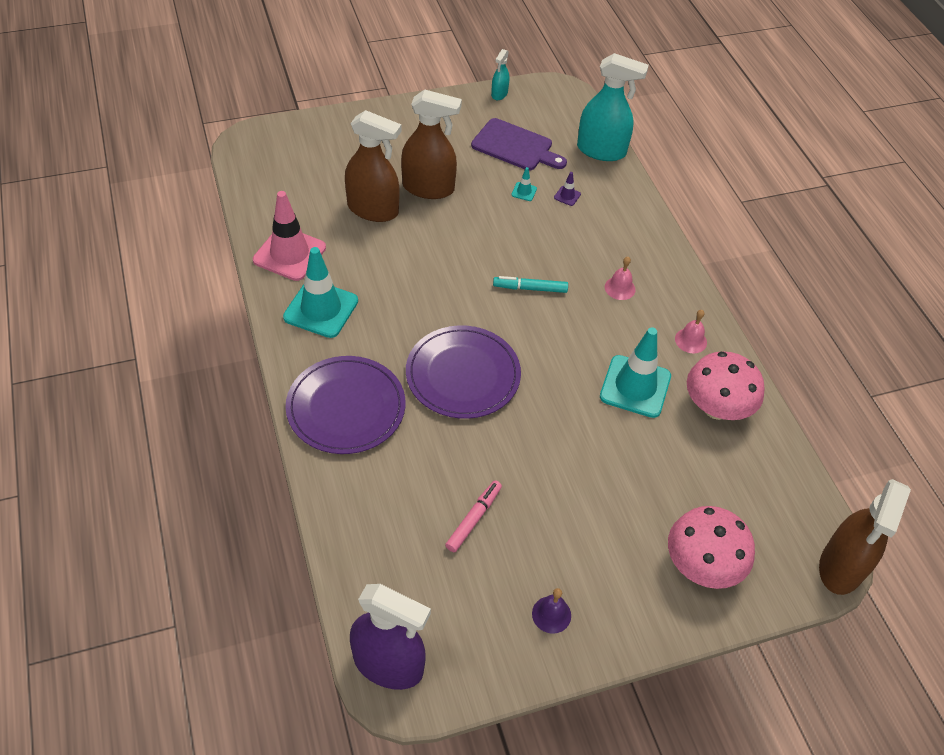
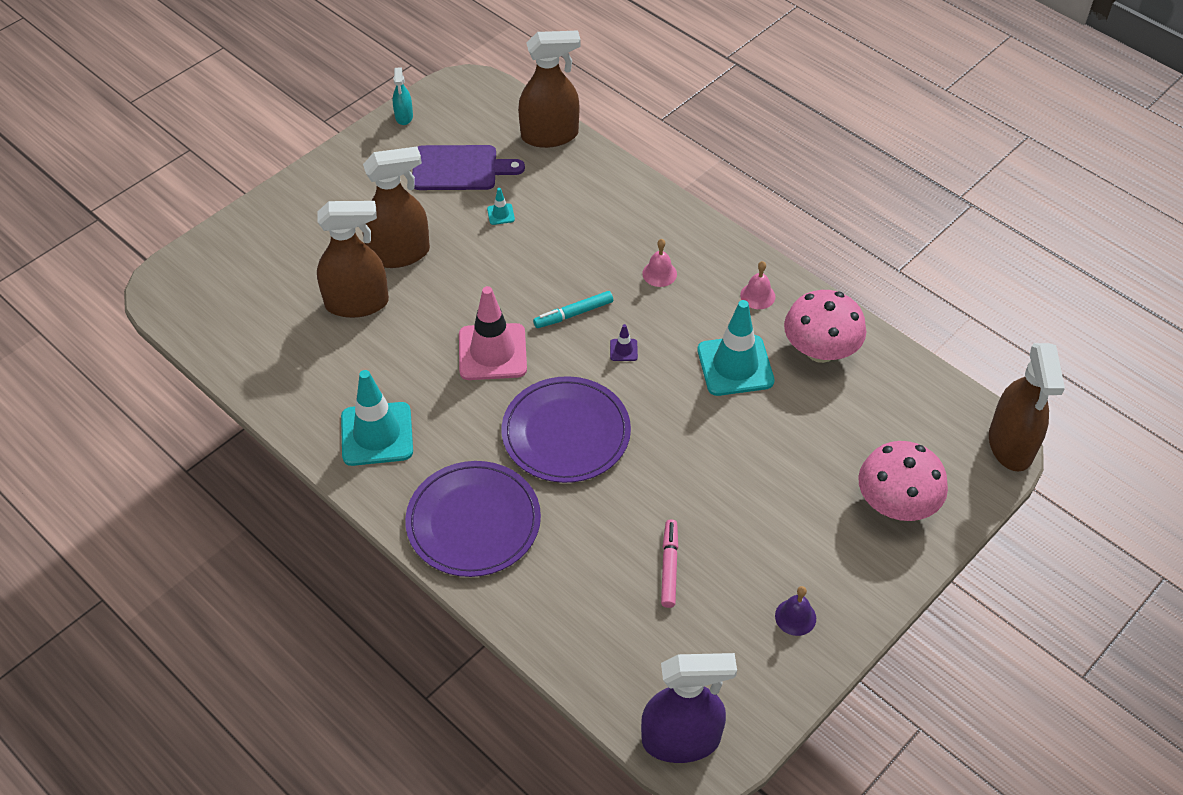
camera: 25 degrees left, 0 degrees up
(289, 254) = (301, 391): pink traffic cone -> pink traffic cone (492, 352)
(567, 196) = (547, 200): purple traffic cone -> purple traffic cone (623, 350)
(601, 150) = (550, 135): turquoise spray bottle -> brown spray bottle

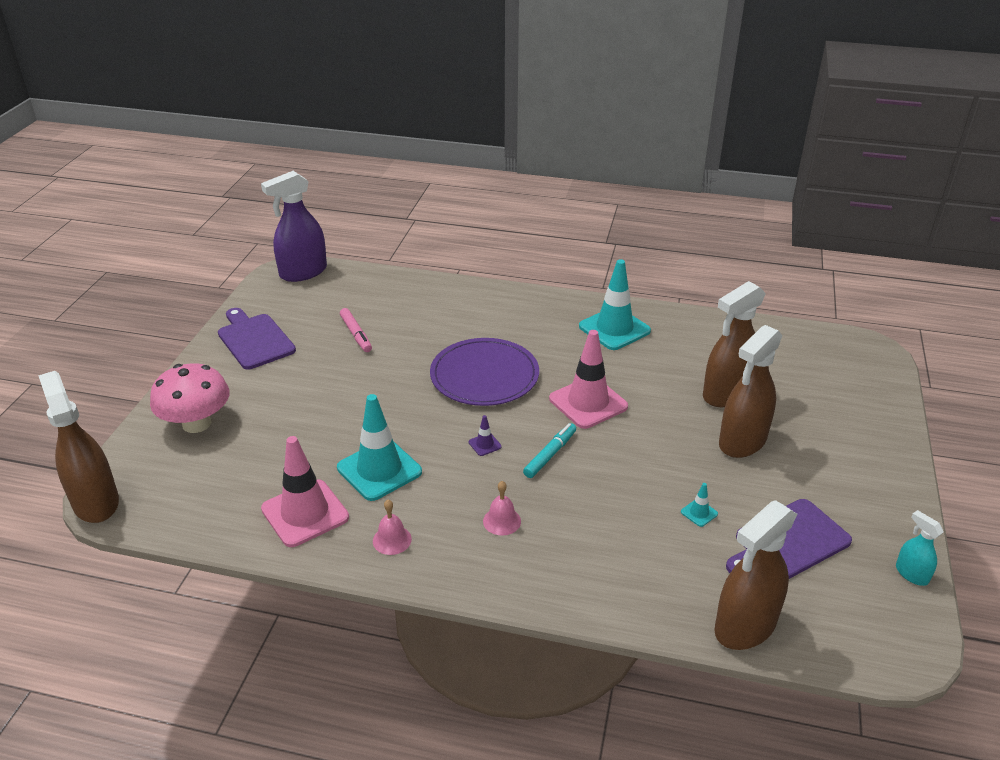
camera: 150 degrees right, 15 degrees down
(473, 521) = (504, 312): purple plate -> none
(795, 617) = (254, 339): purple bell -> purple cutting board
(820, 350) = (305, 513): pink mushroom -> pink traffic cone

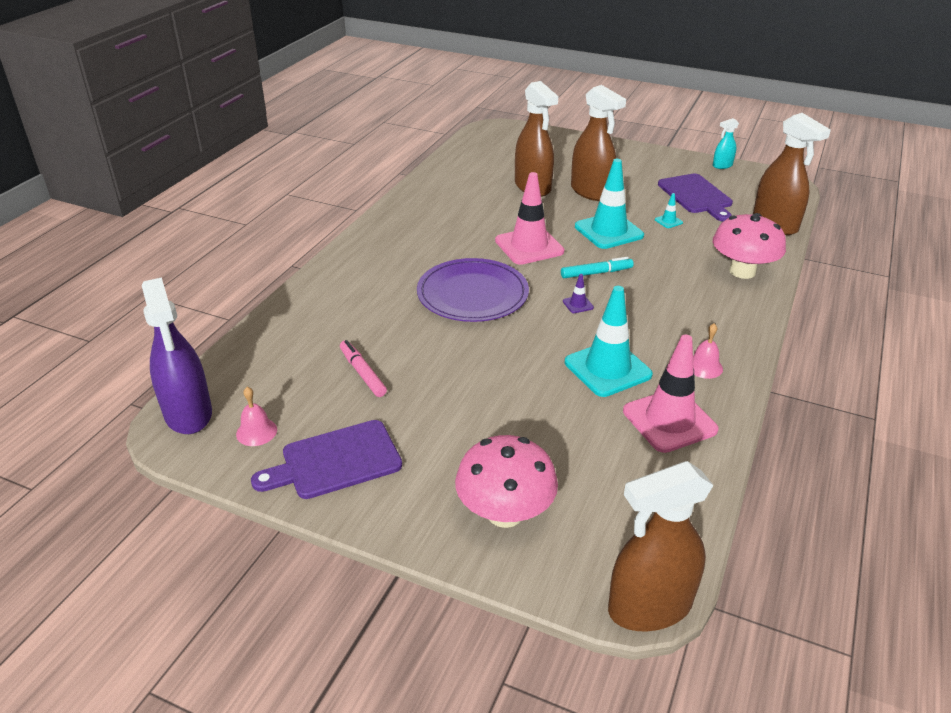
camera: 80 degrees left, 0 degrees up
(356, 334) = (362, 373): pink marker -> pink marker turned 105 degrees counterclockwise
(502, 521) = (678, 306): pink bell -> pink bell (256, 432)
(550, 455) = (596, 273): turquoise marker -> turquoise marker turned 120 degrees clockwise
(598, 581) = (742, 271): none -> pink mushroom
(614, 329) = (423, 218): turquoise traffic cone -> turquoise traffic cone (608, 231)

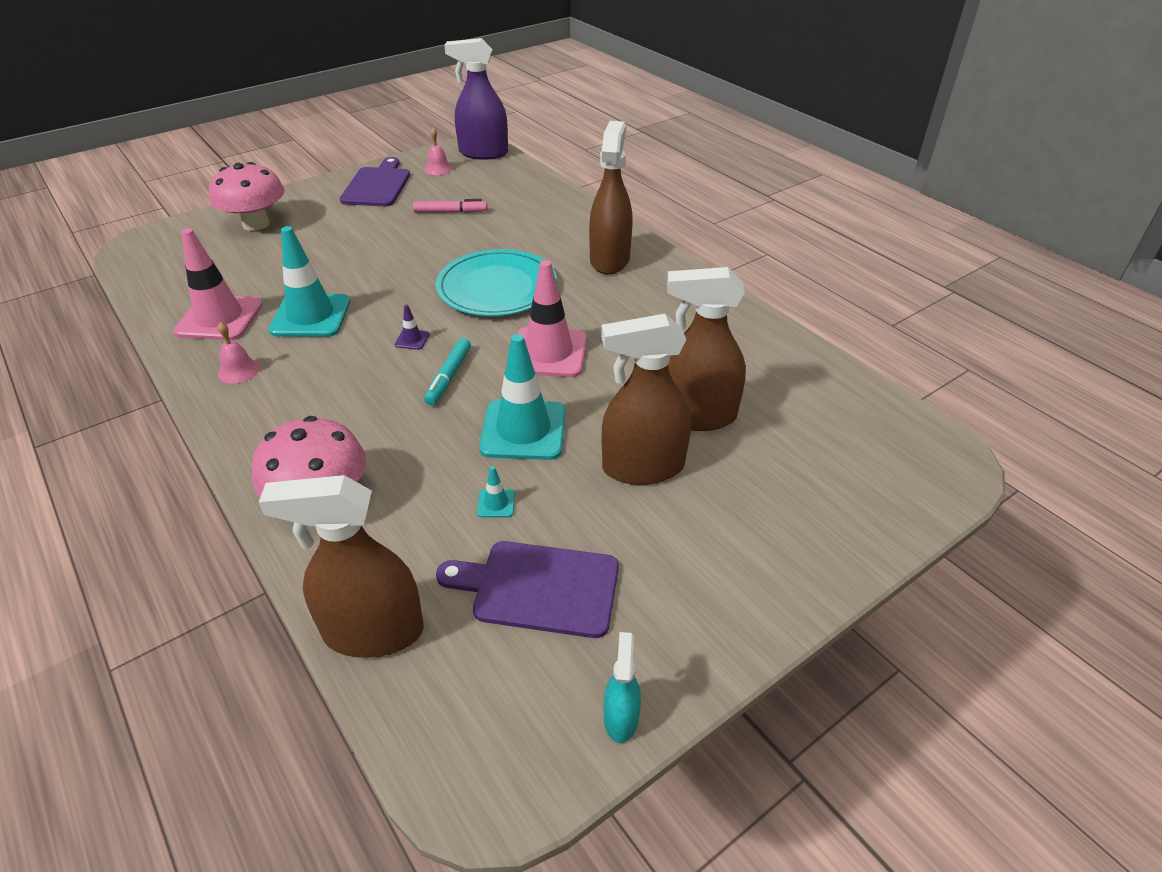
camera: 120 degrees right, 5 degrees up
(472, 294) = (497, 287): purple plate -> turquoise plate
(649, 607) = (129, 244): brown spray bottle -> brown spray bottle (610, 260)

